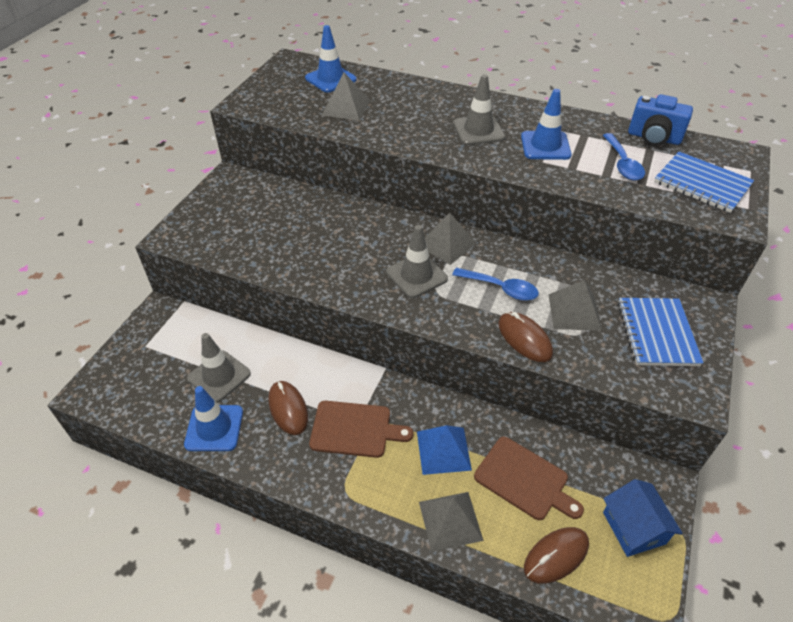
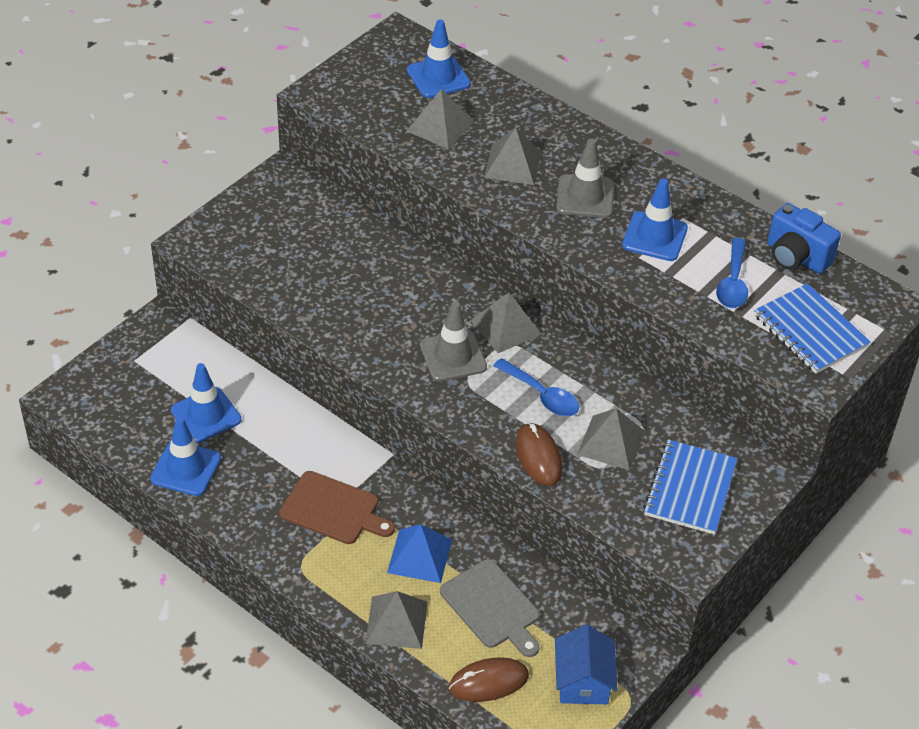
camera: 15 degrees right, 0 degrees up
(219, 376) = (206, 415): grey traffic cone -> blue traffic cone
(288, 409) = (270, 469): brown mouse -> none
(413, 121) = (512, 164): none -> grey pyramid
(524, 480) = (492, 607): brown cutting board -> grey cutting board

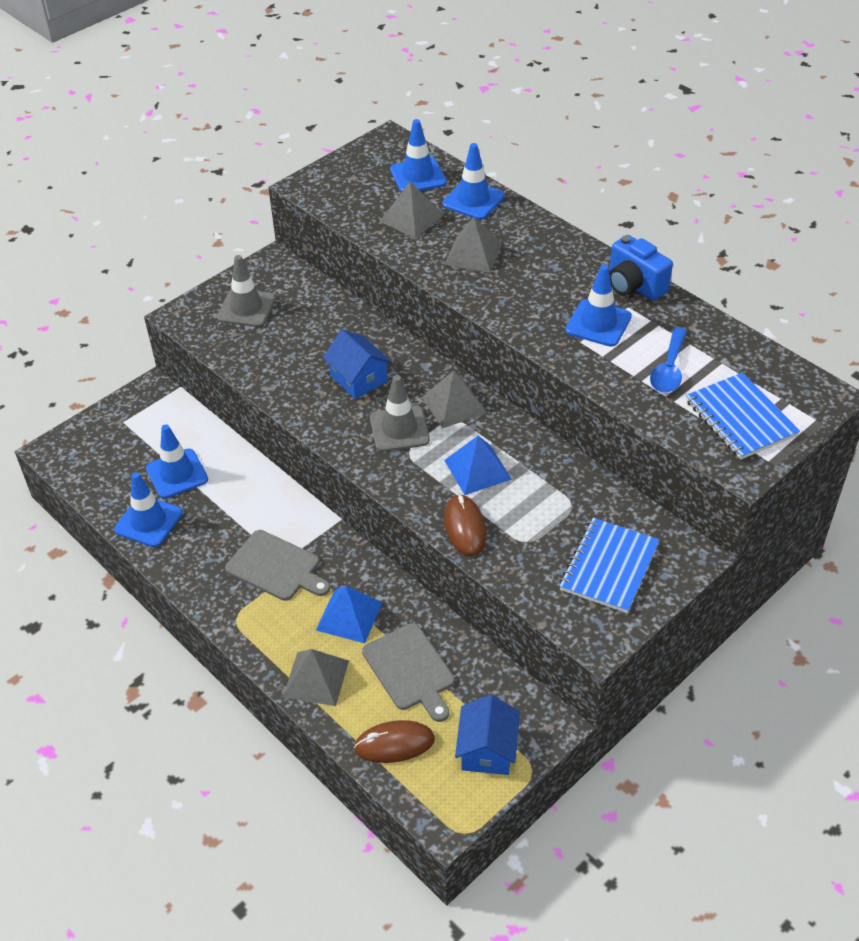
camera: 10 degrees right, 0 degrees up
(333, 509) = (276, 567): brown cutting board -> grey cutting board
(400, 303) = (358, 378): none -> blue house
(502, 104) = (473, 200): none -> blue traffic cone
(542, 395) = (477, 469): blue spoon -> blue pyramid
(585, 197) = (537, 285): grey traffic cone -> grey traffic cone (246, 308)
(610, 442) = (537, 517): grey pyramid -> none
(796, 257) = (735, 348): blue camera -> blue camera (634, 286)

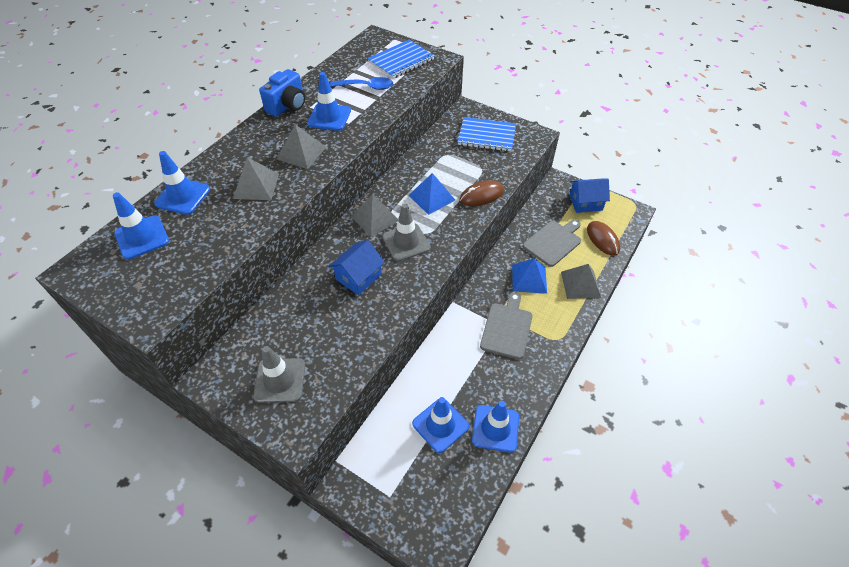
camera: 105 degrees left, 5 degrees up
(411, 218) = (207, 230): grey pyramid -> grey pyramid (301, 153)

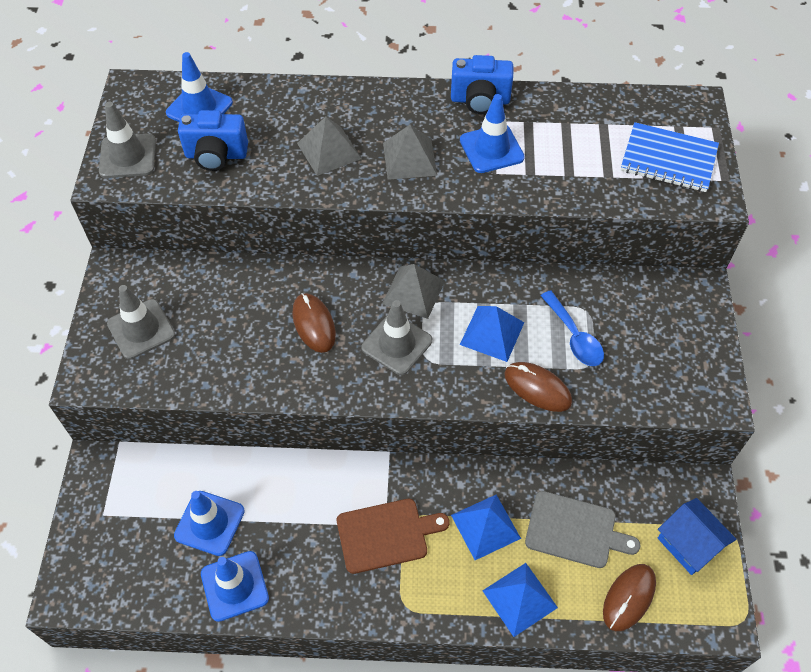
camera: 60 degrees right, 5 degrees up
(141, 298) = (128, 156): none -> grey traffic cone
(183, 196) = (273, 102): blue traffic cone -> none
(198, 245) = (216, 155): none -> blue camera
(358, 276) = (314, 324): blue house -> brown mouse
(367, 87) = (581, 153): blue spoon -> blue spoon (574, 336)
(486, 136) = (662, 340): blue notebook -> none
(507, 328) = (386, 535): grey cutting board -> brown cutting board
(580, 284) = (519, 599): grey pyramid -> blue pyramid

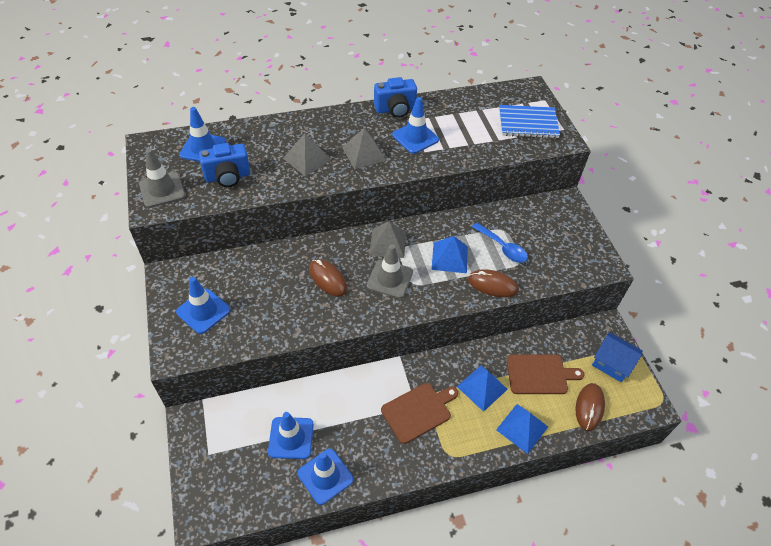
camera: 20 degrees left, 5 degrees down
(141, 329) = (203, 311): grey traffic cone -> blue traffic cone
(575, 530) = (539, 374): grey cutting board -> brown cutting board

